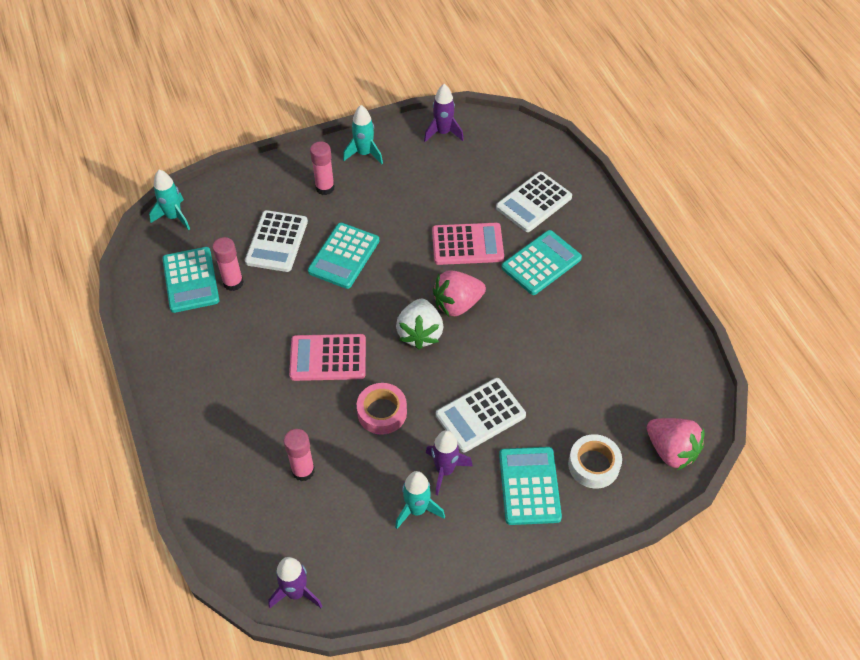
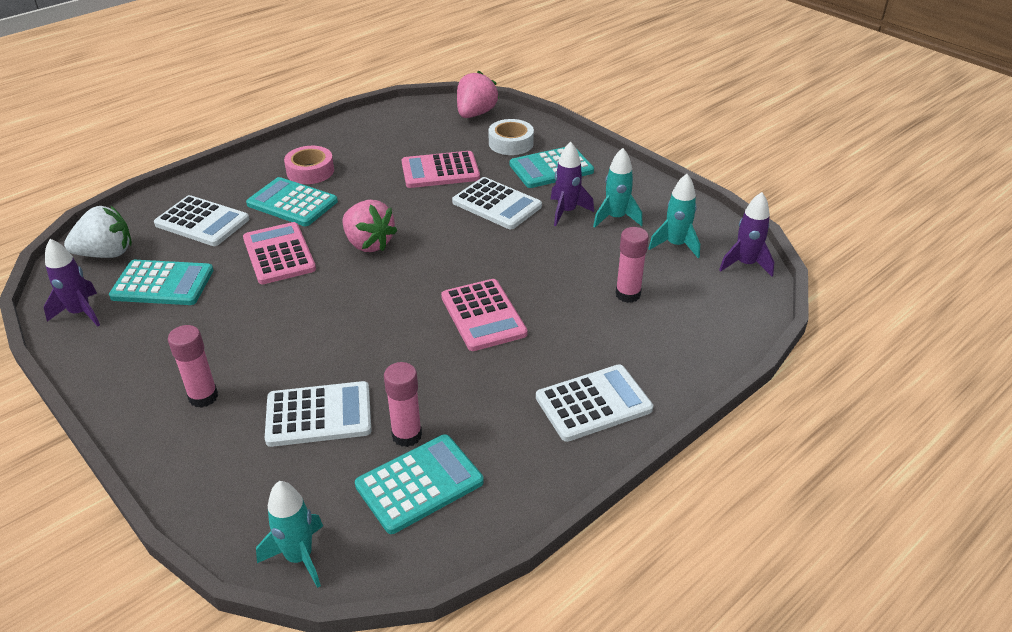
camera: 110 degrees left, 15 degrees down
(200, 396) = (593, 403): none -> white calculator
(344, 256) = (325, 344): turquoise calculator -> turquoise calculator (162, 284)
(364, 154) = (127, 376): turquoise rocket -> turquoise rocket (675, 245)
(382, 412) = (529, 261): pink tape -> pink tape (310, 171)
(420, 333) = (418, 259): white strawberry -> white strawberry (106, 254)
(558, 385) = (440, 171): none -> pink calculator

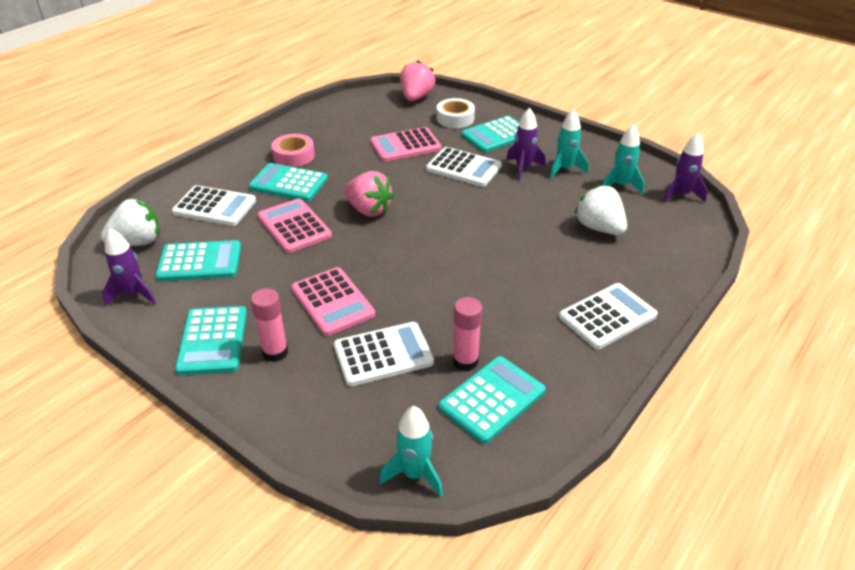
camera: 10 degrees left, 0 degrees up
(142, 375) = (212, 341): none -> turquoise calculator
(483, 315) = (489, 257): pink calculator -> pink calculator (332, 302)
(628, 294) = (599, 228): pink glue stick -> white strawberry

